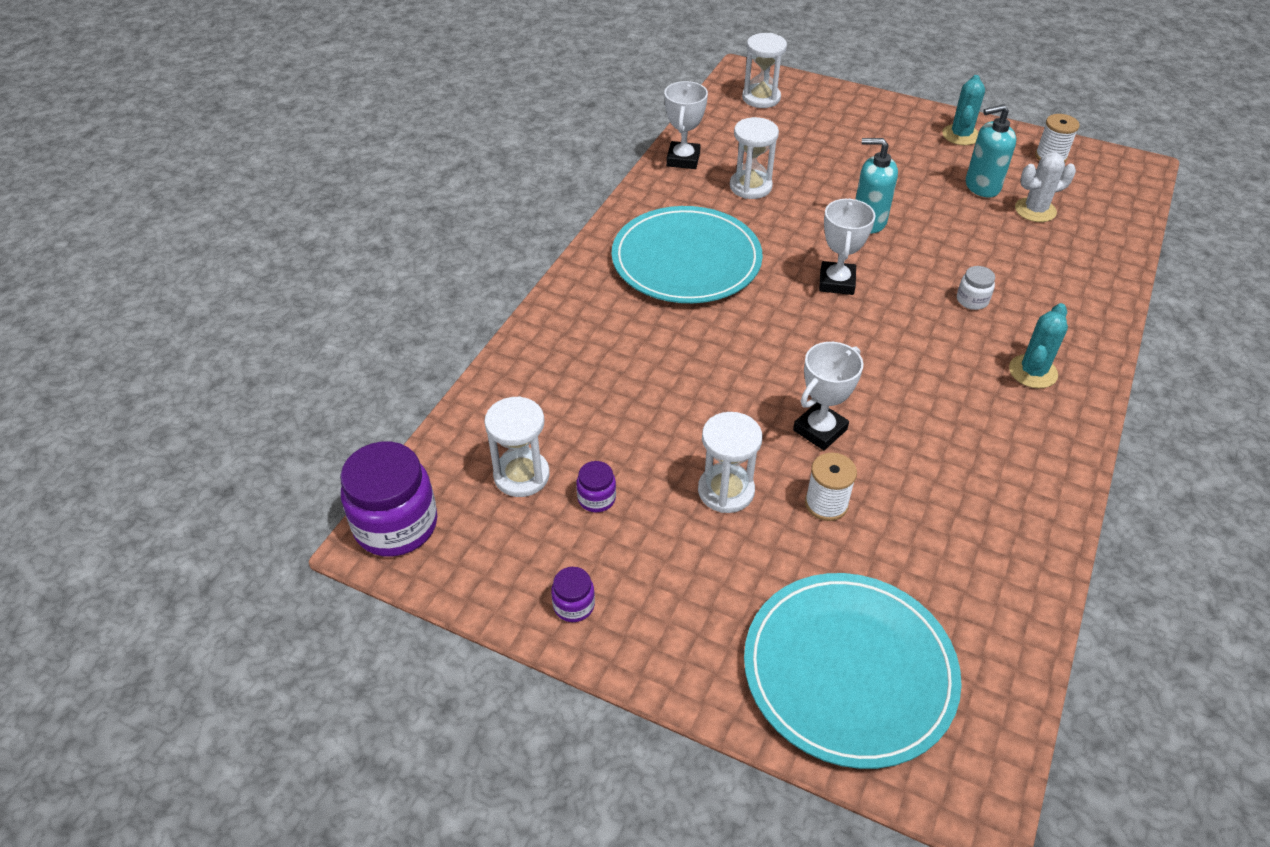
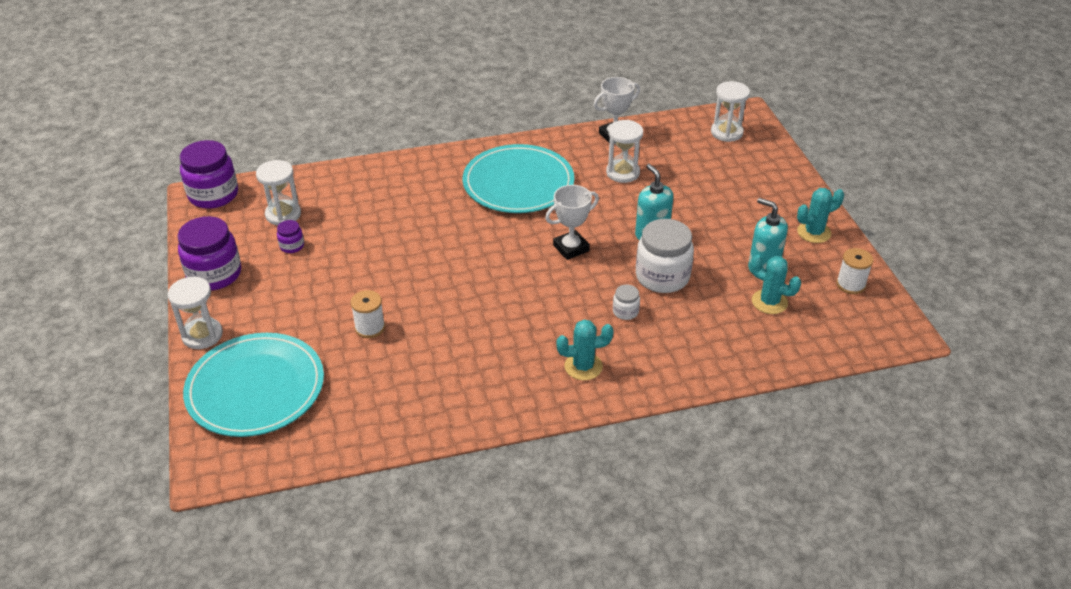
camera: 50 degrees right, 5 degrees down
(574, 605) = (214, 274): purple jar -> purple jar, size x2.15
(726, 491) = (342, 287): white hourglass -> white hourglass (202, 335)
(820, 430) = (427, 299): white trophy -> none
(940, 250) = (662, 277): none -> white jar
(1035, 210) = (769, 302): white cactus -> turquoise cactus

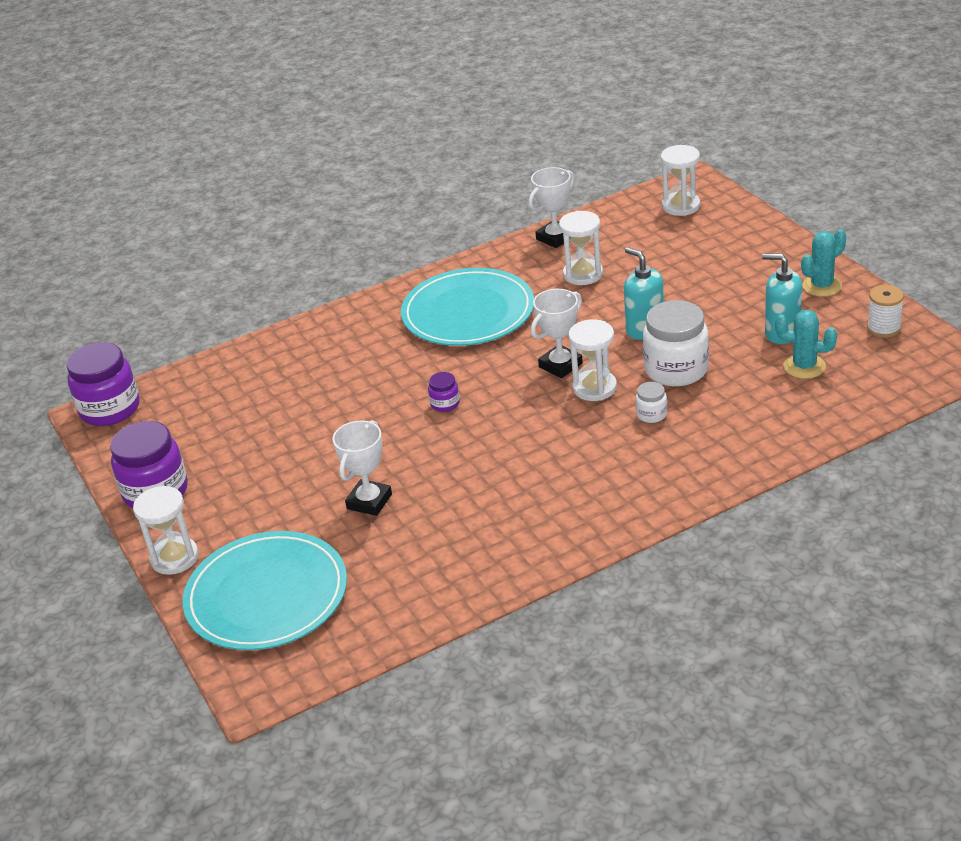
camera: 10 degrees left, 5 degrees down
(283, 214) = (206, 410): white hourglass -> white hourglass (594, 388)
(292, 246) = (234, 440): purple jar -> purple jar (445, 404)
(370, 328) = (369, 501): white spool -> white trophy
(583, 366) = (630, 480): turquoise cactus -> none

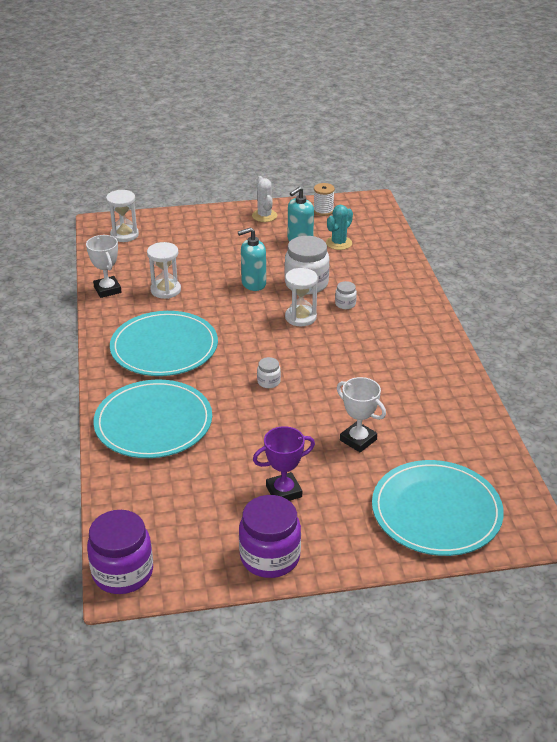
camera: 75 degrees left, 0 degrees up
(174, 558) = (364, 557): white hourglass -> none
(257, 472) = (284, 491): none -> purple trophy
(332, 351) = (153, 423): none -> turquoise plate
(445, 404) = (268, 382): purple jar -> white jar
(560, 365) = (264, 324): white trophy -> none
(822, 286) = (264, 216): turquoise cactus -> white cactus

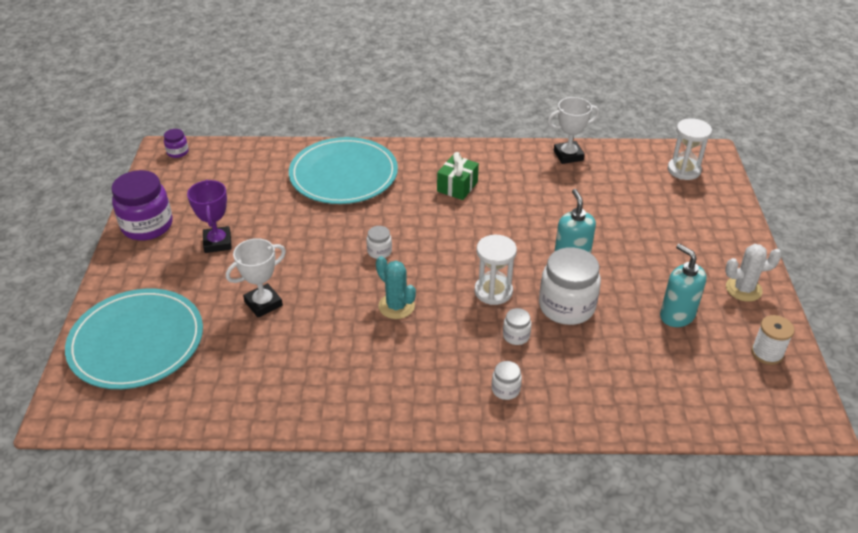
camera: 100 degrees right, 5 degrees up
(123, 572) = (178, 152): purple jar -> purple jar, size x0.47
(164, 347) = (457, 187): turquoise plate -> green gift
(165, 290) = (563, 193): white hourglass -> none
(339, 243) = (671, 355): turquoise cactus -> turquoise cactus (396, 306)
(399, 305) = (505, 389): none -> white jar

